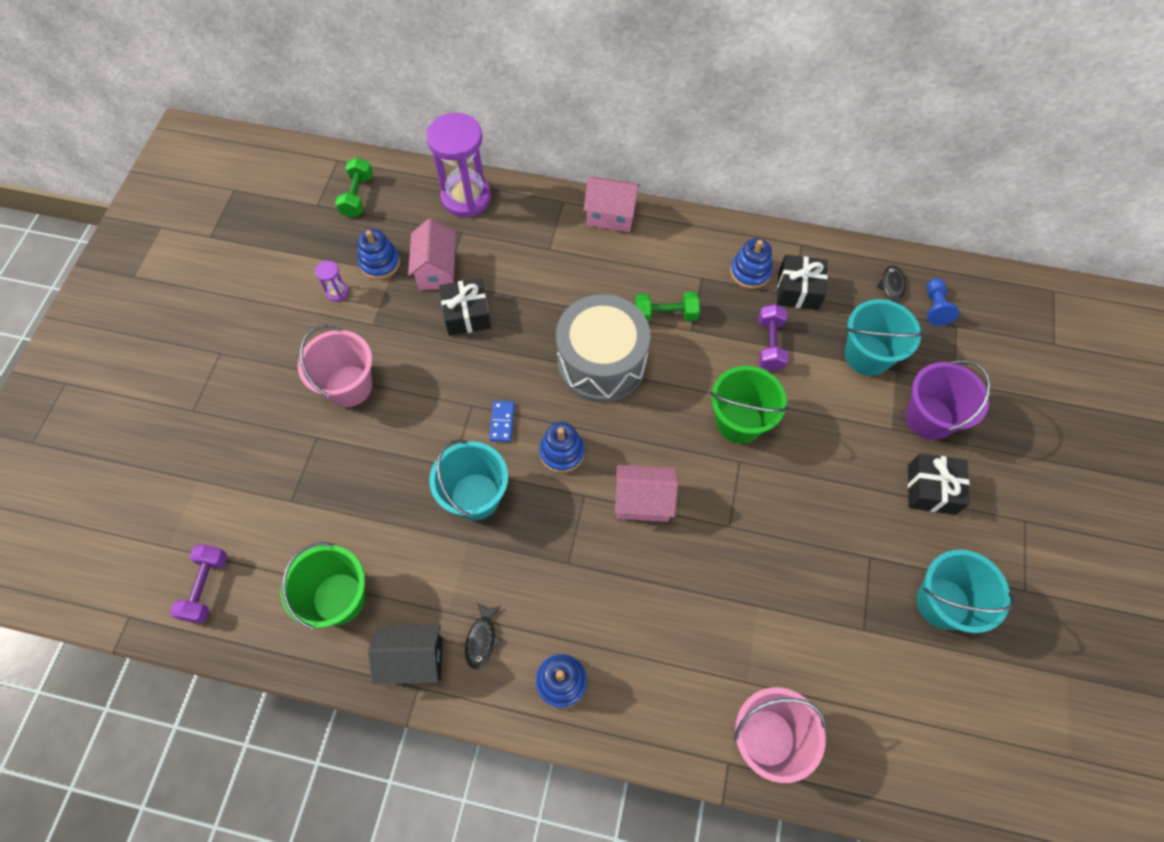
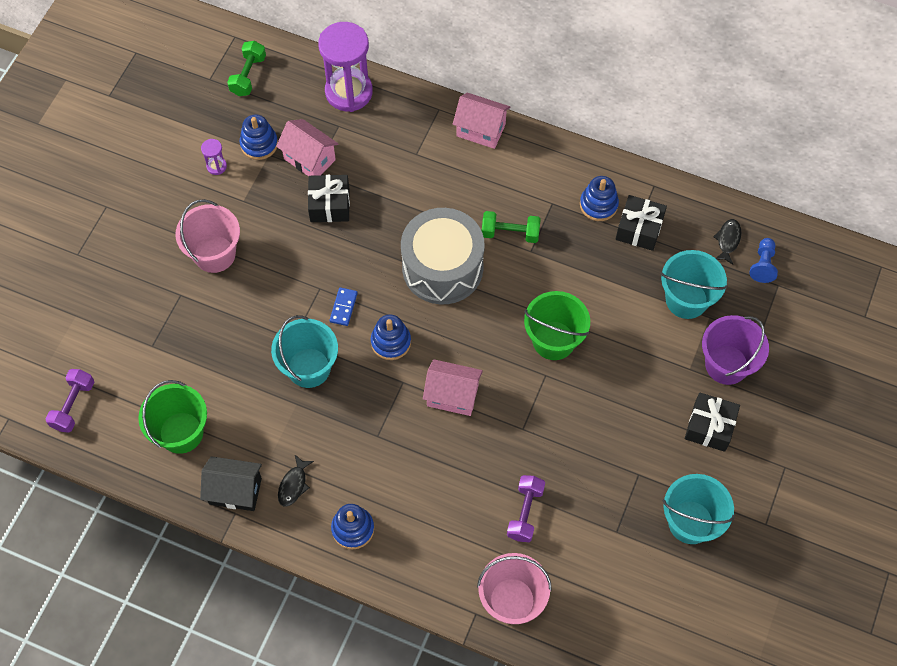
camera: 10 degrees right, 0 degrees up
(437, 270) = (309, 159): pink house -> pink house turned 60 degrees counterclockwise
(769, 345) = (599, 275): purple dumbbell -> purple dumbbell (525, 512)

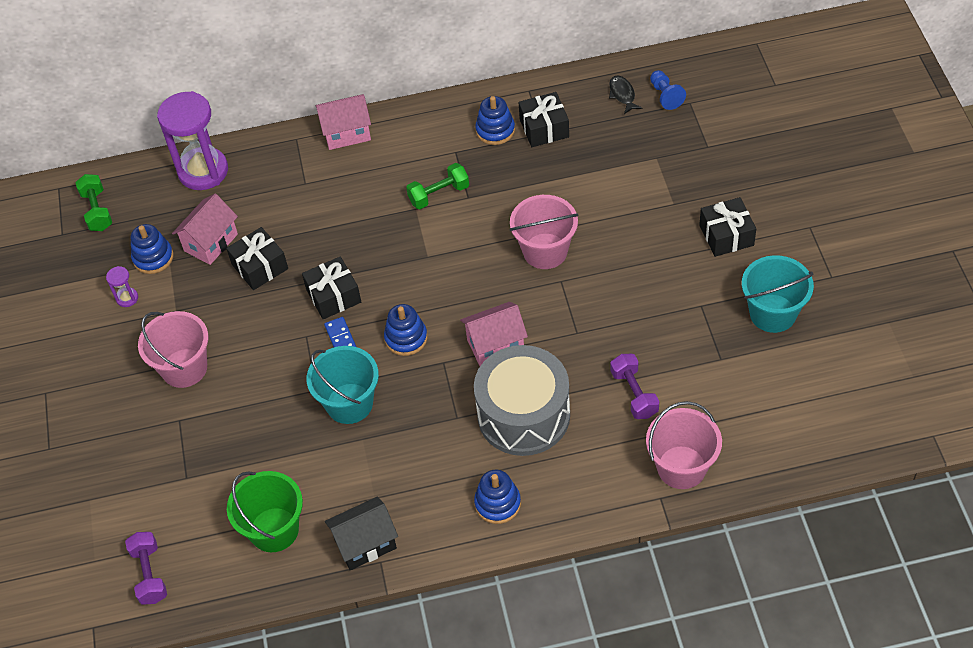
camera: 30 degrees left, 10 degrees down
(293, 485) = (415, 504): black fish -> none
(309, 159) = (211, 242): pink house -> pink house turned 60 degrees counterclockwise
(365, 268) = (333, 296): none -> black gift
(442, 268) = (402, 254): grey drum -> grey drum (523, 415)
(553, 340) = (545, 251): green bucket -> pink bucket
(686, 299) = (627, 156): turquoise bucket -> none
(726, 364) = (700, 183): purple bucket -> none

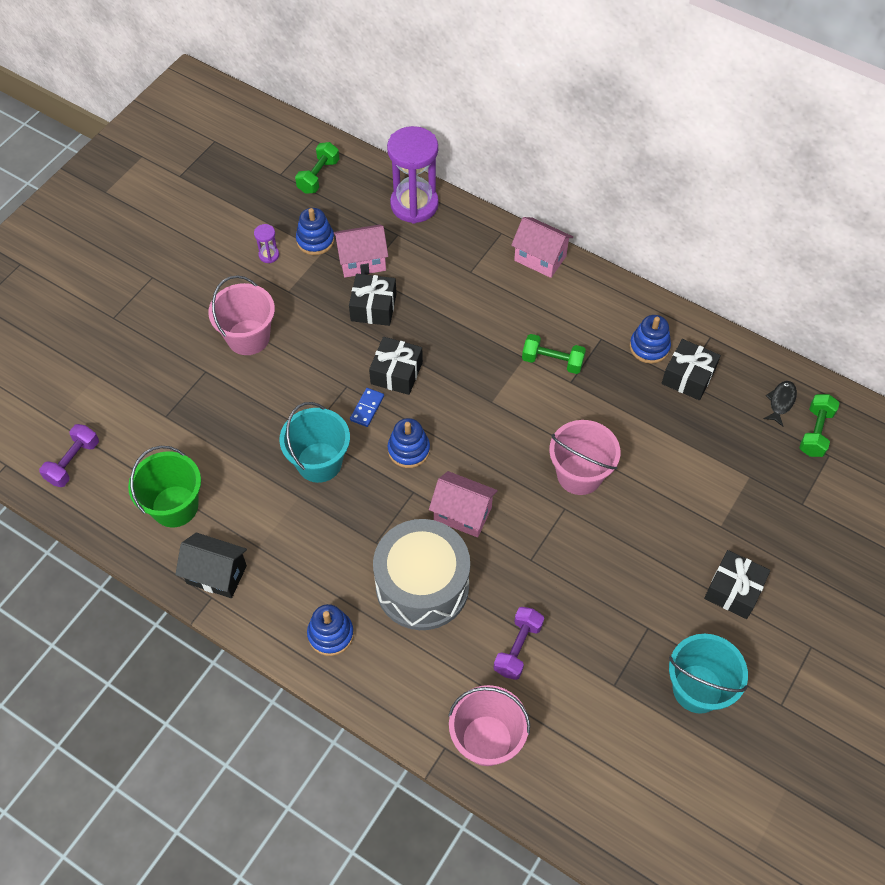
camera: 40 degrees right, 5 degrees up
(665, 95) = (815, 432): blue pawn -> green dumbbell

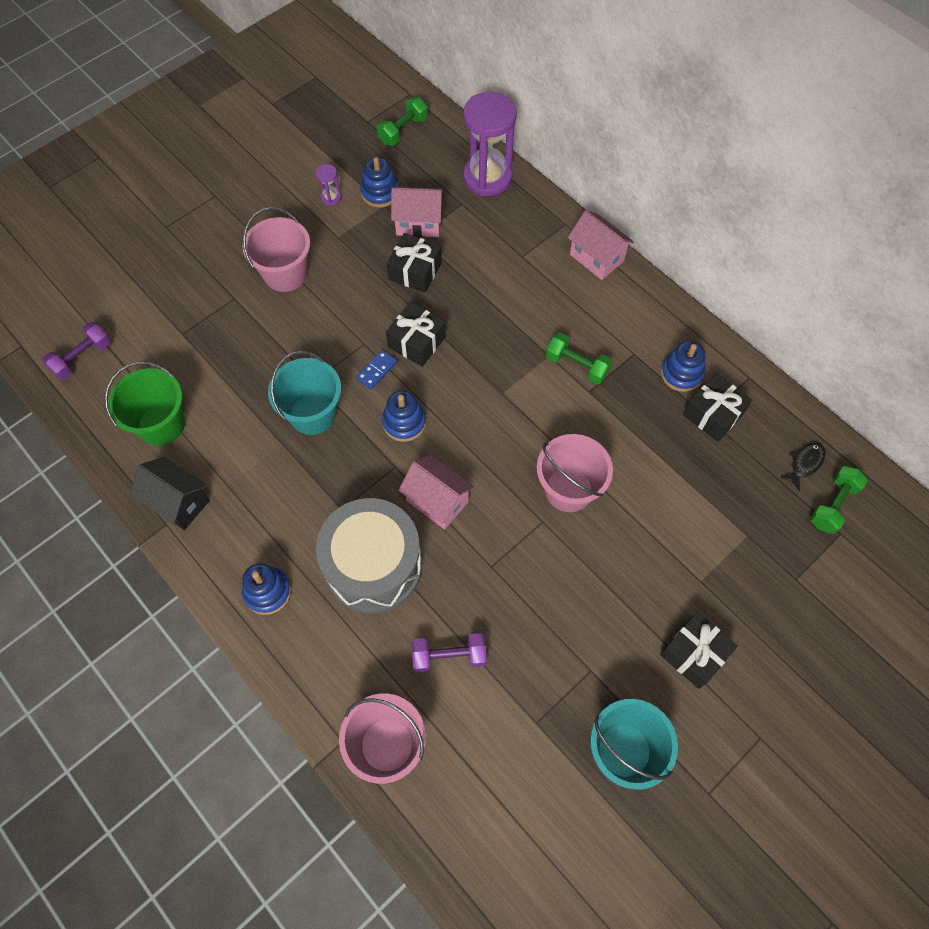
camera: 15 degrees right, 5 degrees up
(517, 648) = (449, 656): purple dumbbell -> purple dumbbell turned 45 degrees clockwise

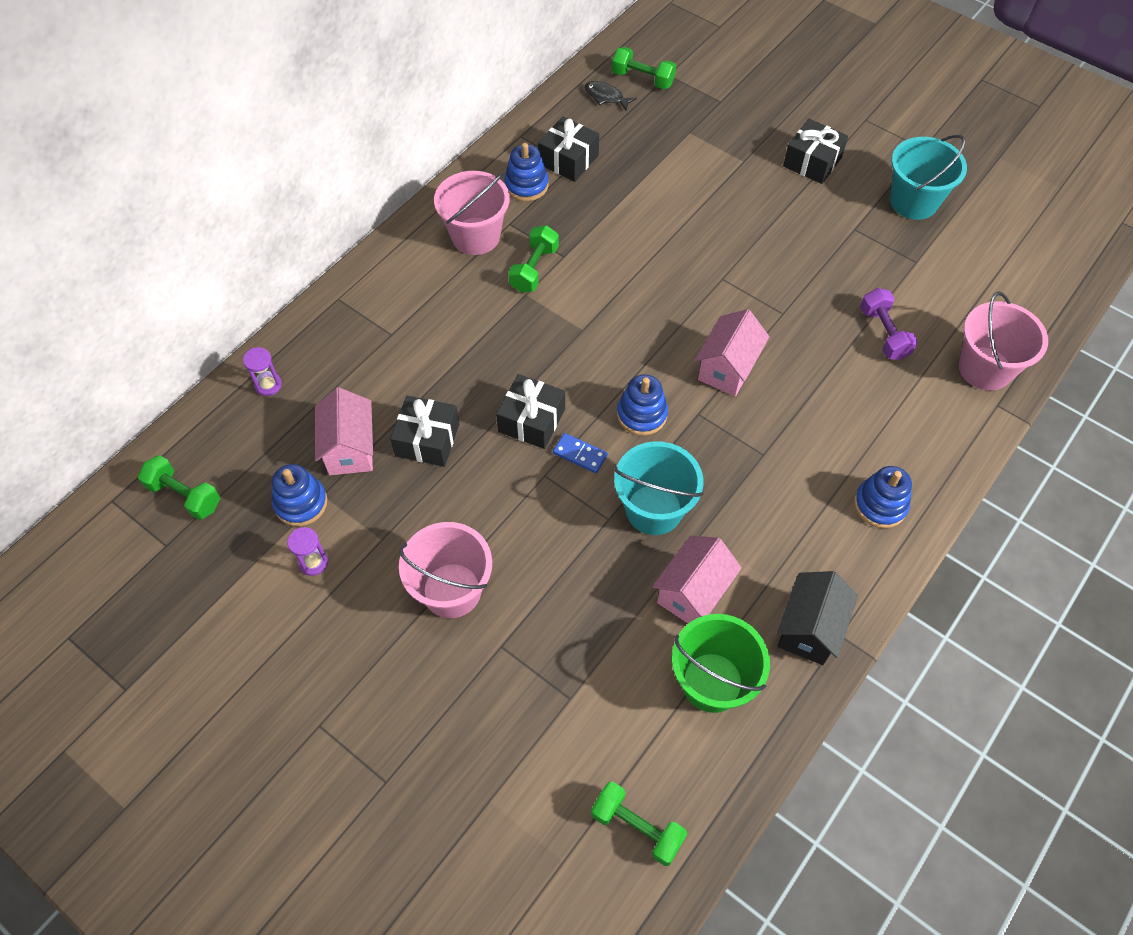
camera: 100 degrees left, 5 degrees down
(82, 358) = (637, 827): purple dumbbell -> green dumbbell
(373, 565) = (817, 412): grey drum -> none
(487, 177) = (268, 385): purple hourglass -> purple hourglass, size x0.42
(568, 489) = (681, 261): pink bucket -> pink bucket (475, 236)
(596, 258) = (385, 265): pink house -> pink house (693, 593)

